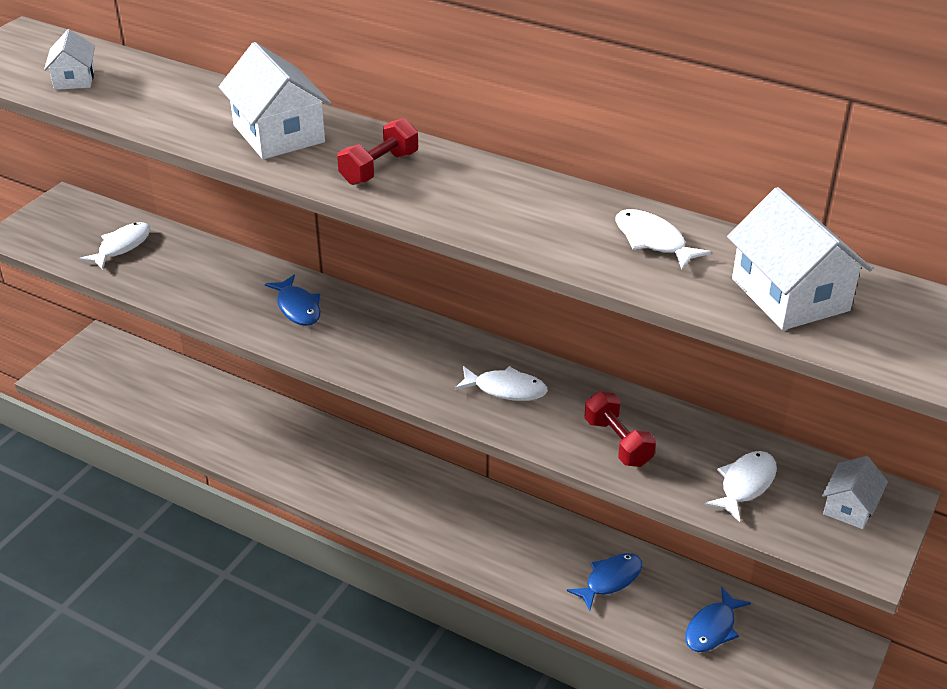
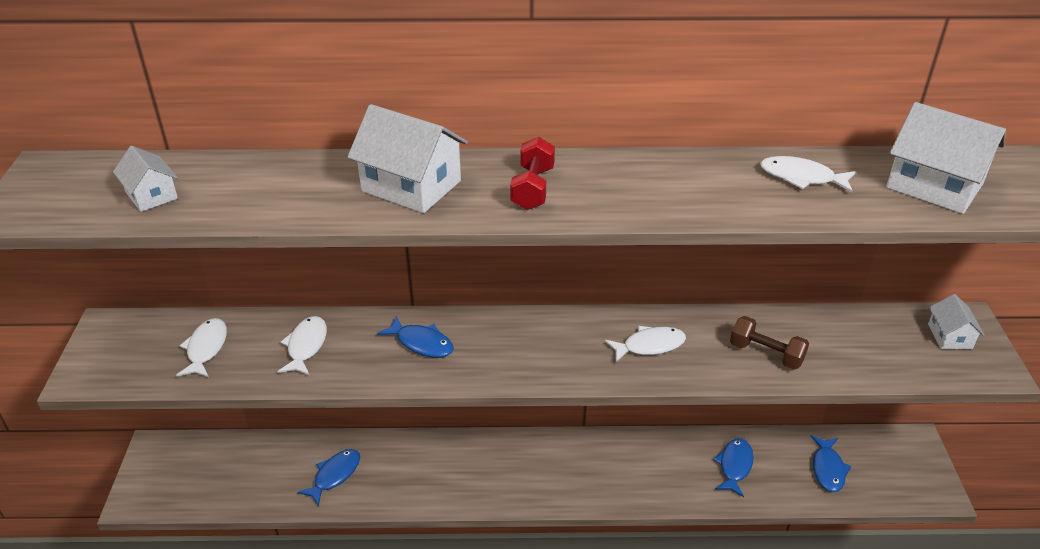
camera: 30 degrees left, 0 degrees up
(223, 424) = (334, 475): none -> blue fish
(617, 442) = (766, 354): red dumbbell -> brown dumbbell
(745, 485) = (875, 349): white fish -> white fish (306, 346)

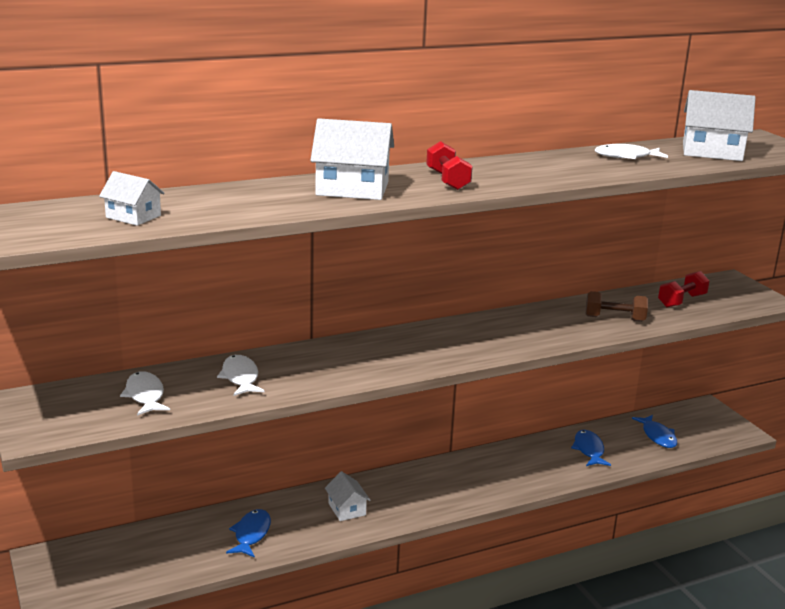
camera: 25 degrees left, 15 degrees down
(421, 343) = (342, 358): blue fish -> none
(649, 346) = (527, 329): white fish -> none
(874, 343) = (681, 301): none -> red dumbbell
(949, 336) = (727, 289): white house -> white house (347, 509)

